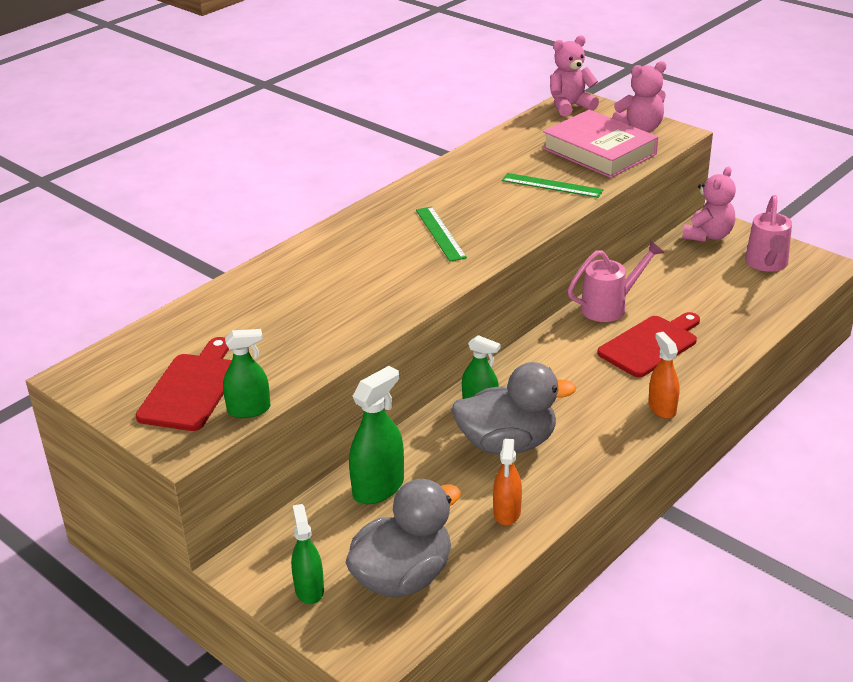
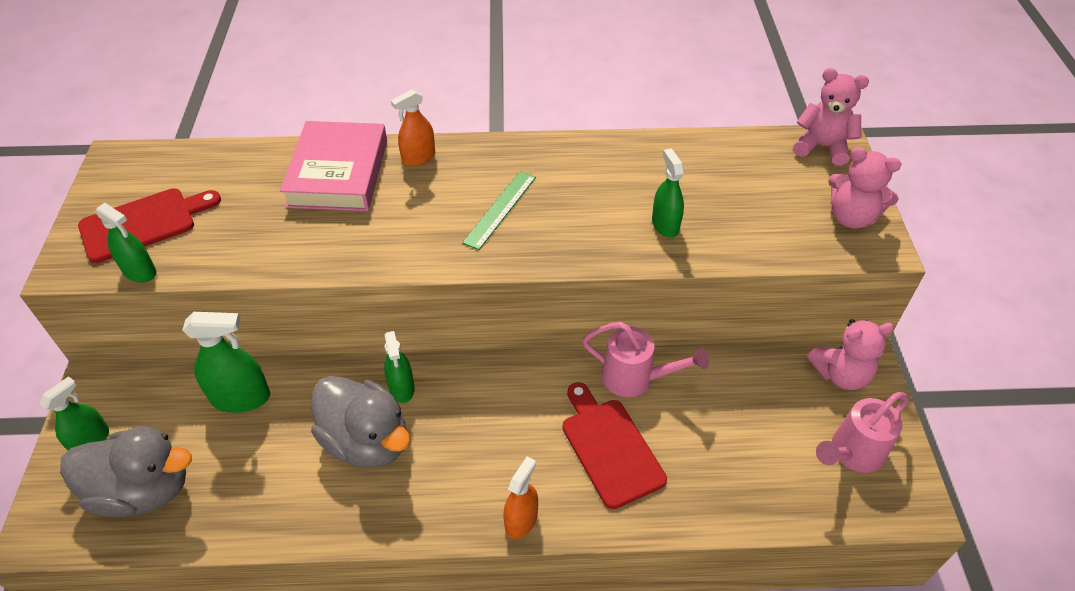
camera: 45 degrees right, 15 degrees up
(507, 512) = (275, 503): orange spray bottle -> orange spray bottle (418, 157)
(552, 185) = (665, 225): green ruler -> green spray bottle
(599, 151) = (768, 216): pink book -> pink book (338, 173)
(651, 345) = (610, 447): red cutting board -> red cutting board turned 120 degrees counterclockwise

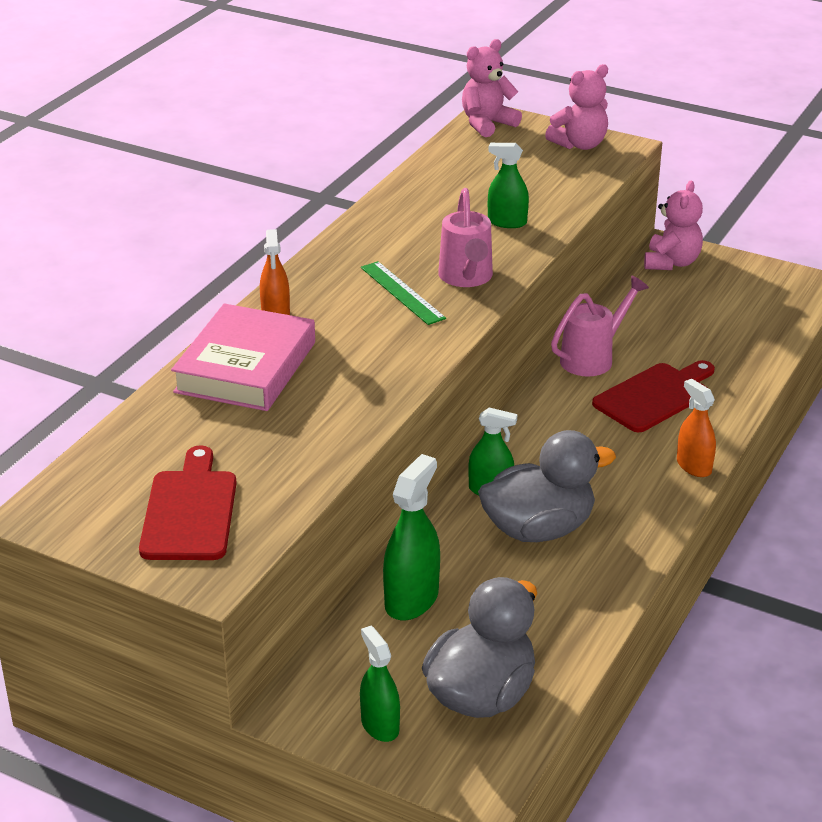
camera: 60 degrees left, 15 degrees down
(140, 272) = (271, 526): green spray bottle -> none
(338, 173) = (246, 367): pink book -> pink book turned 75 degrees clockwise
(610, 447) = (655, 396): red cutting board -> red cutting board turned 135 degrees clockwise
(852, 453) = (748, 289): pink watering can -> pink watering can (466, 278)

